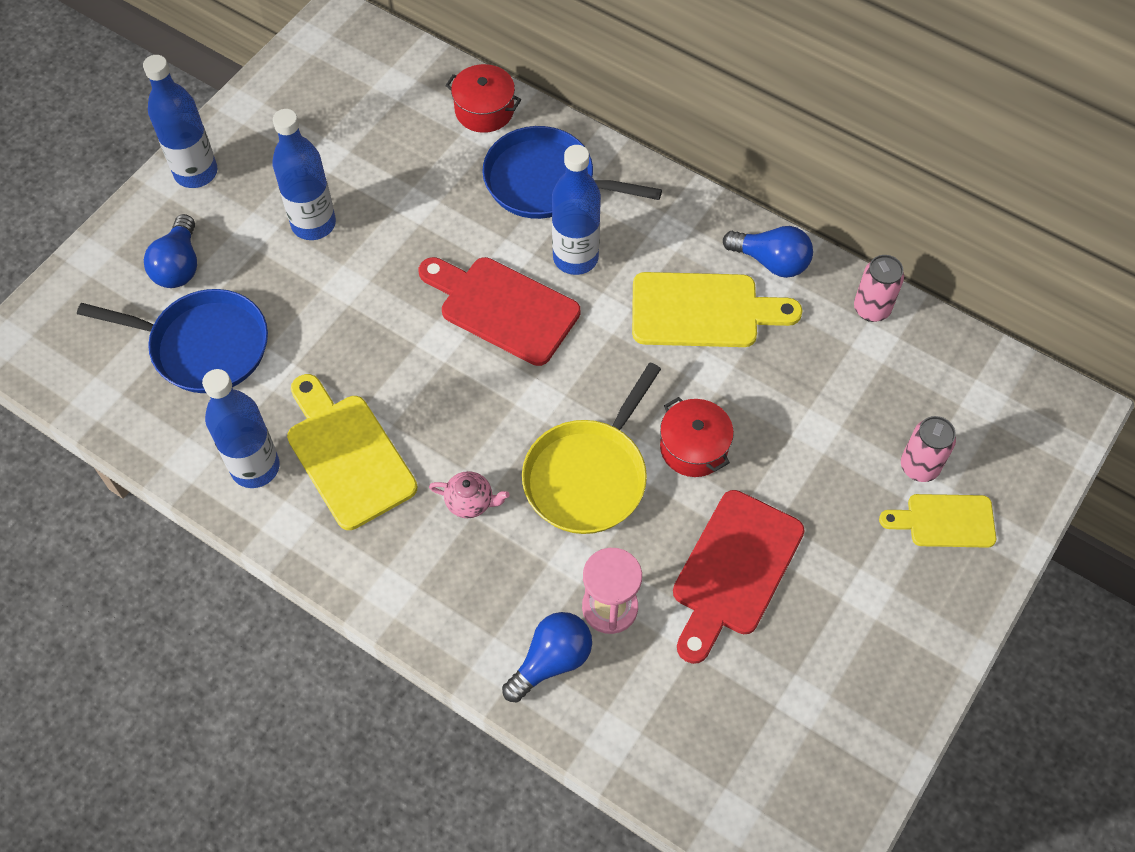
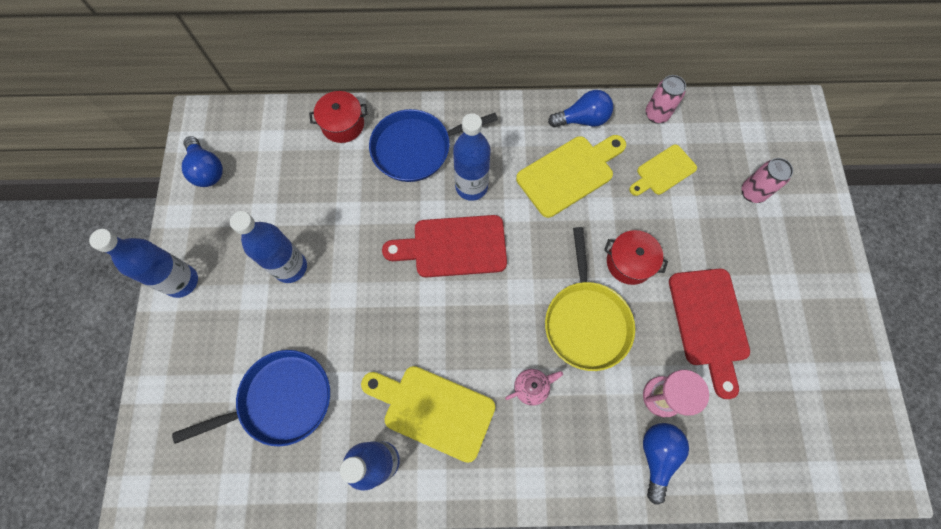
camera: 35 degrees left, 10 degrees up
(179, 265) = (220, 354): blue light bulb -> blue light bulb (207, 170)
(945, 521) = (789, 216): yellow cutting board -> yellow cutting board (663, 171)

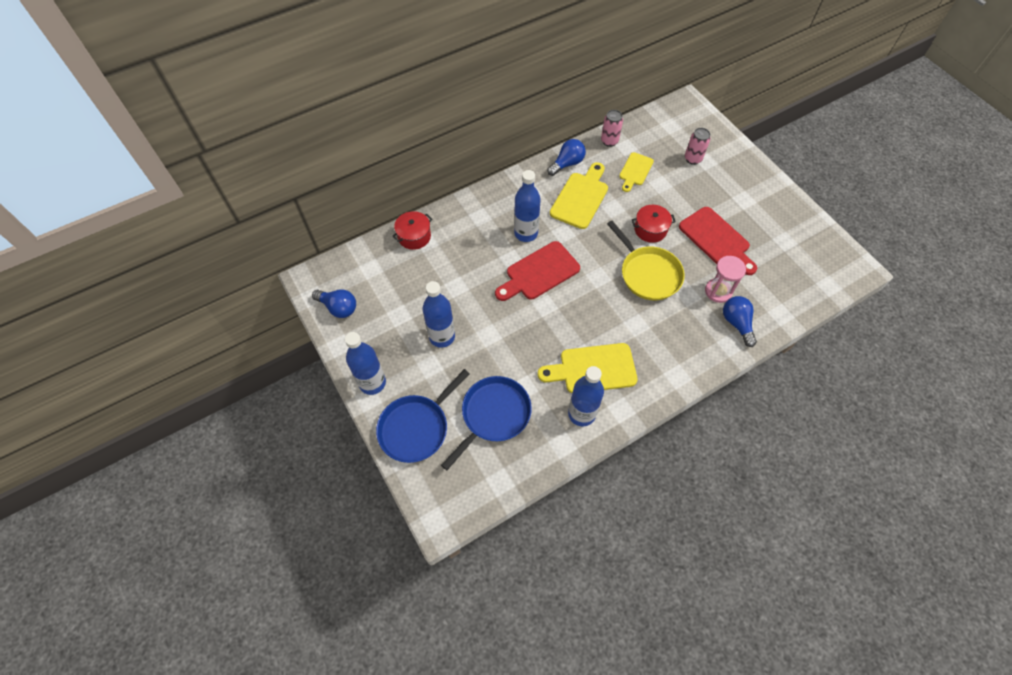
camera: 30 degrees left, 10 degrees down
(416, 148) = (474, 228): blue pan -> blue pan (416, 428)
(531, 387) = (642, 325): pink teapot -> none

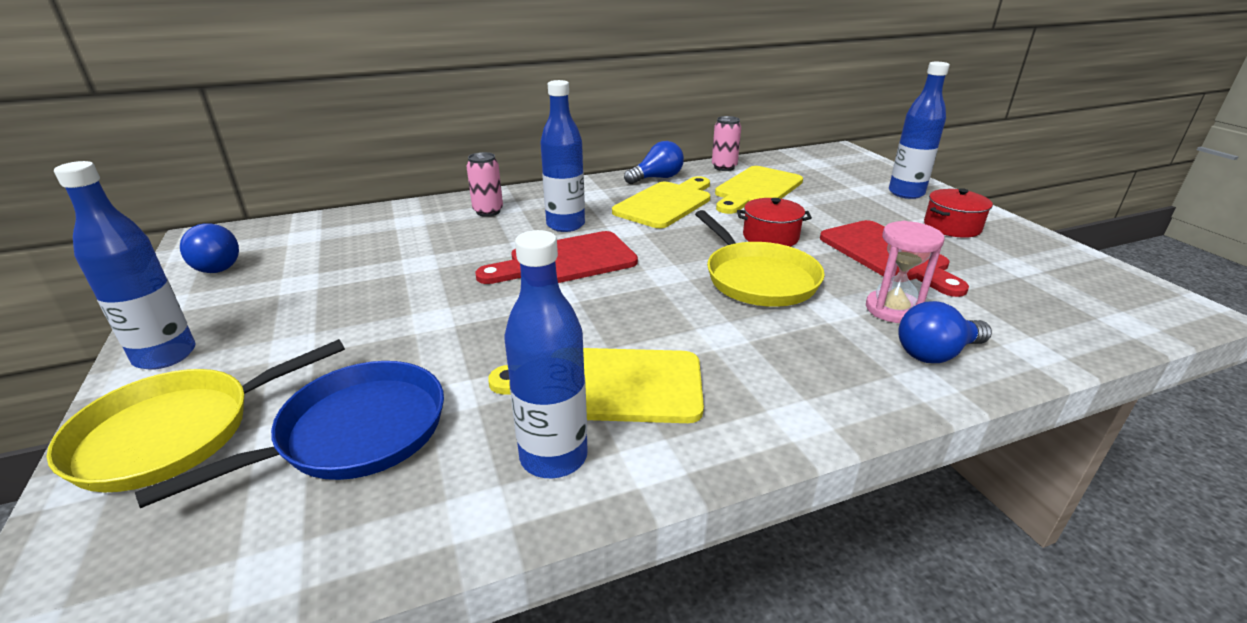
camera: 10 degrees right, 30 degrees down
(414, 236) = (396, 215): red pot -> red pot (952, 227)
(416, 428) = (174, 433): blue pan -> yellow pan
(442, 337) = (347, 312): blue bottle -> blue bottle (906, 193)
(635, 171) = (756, 189): yellow cutting board -> yellow cutting board, size x1.61
(693, 159) = (846, 186): pink can -> pink can (488, 211)
(736, 323) = (936, 353): blue light bulb -> blue light bulb turned 105 degrees counterclockwise

